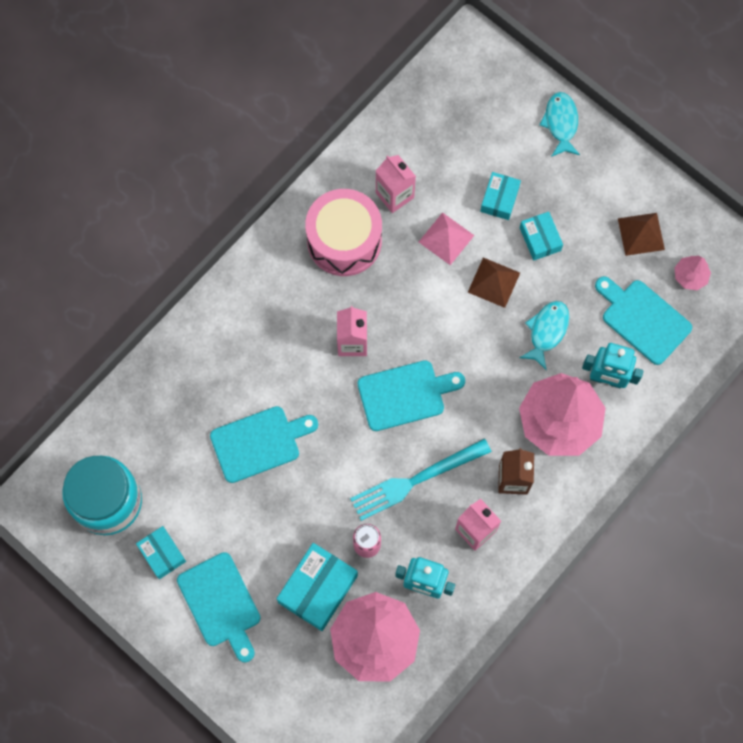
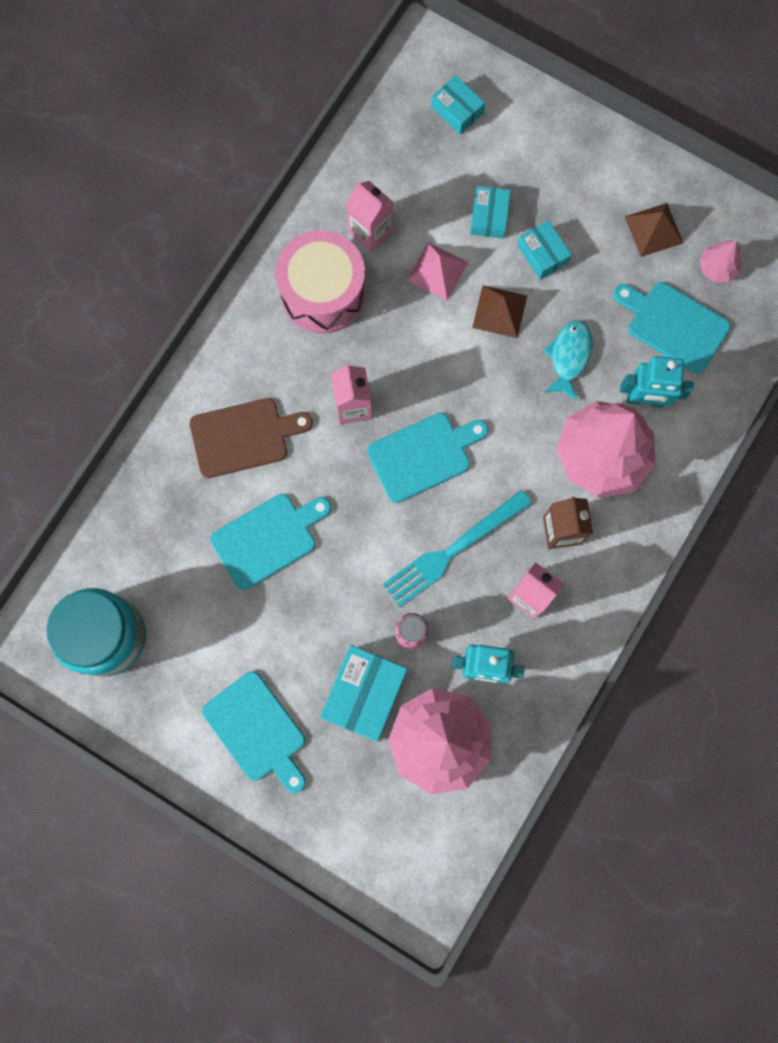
camera: 10 degrees left, 5 degrees up
(162, 554) = (180, 685): turquoise box -> turquoise box (457, 110)
(254, 352) = (244, 436): none -> brown cutting board
(561, 123) = (542, 120): turquoise fish -> none

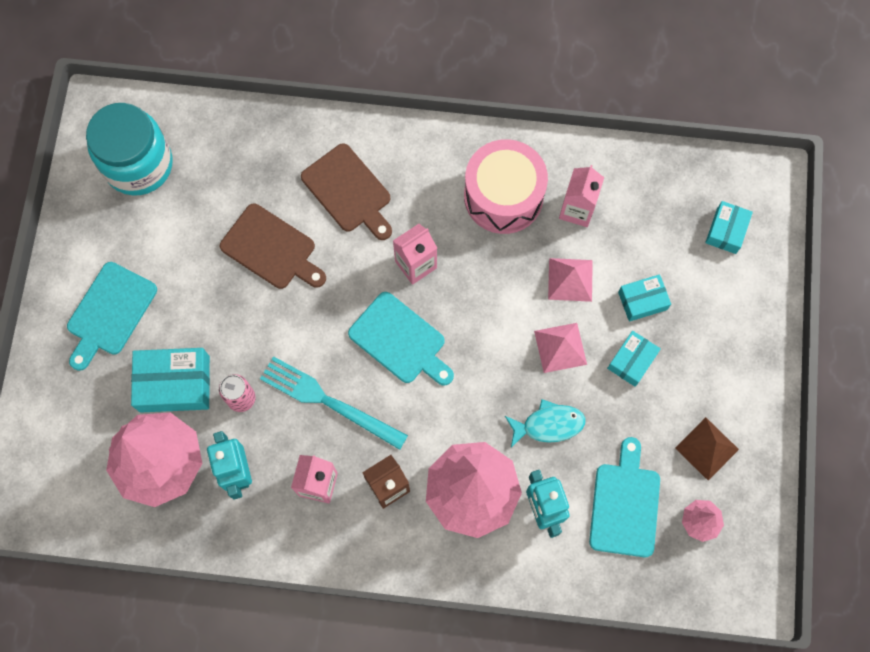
camera: 65 degrees right, 5 degrees down
(268, 538) = (272, 249): turquoise cutting board -> brown cutting board
(499, 311) = (560, 347): brown pyramid -> pink pyramid

